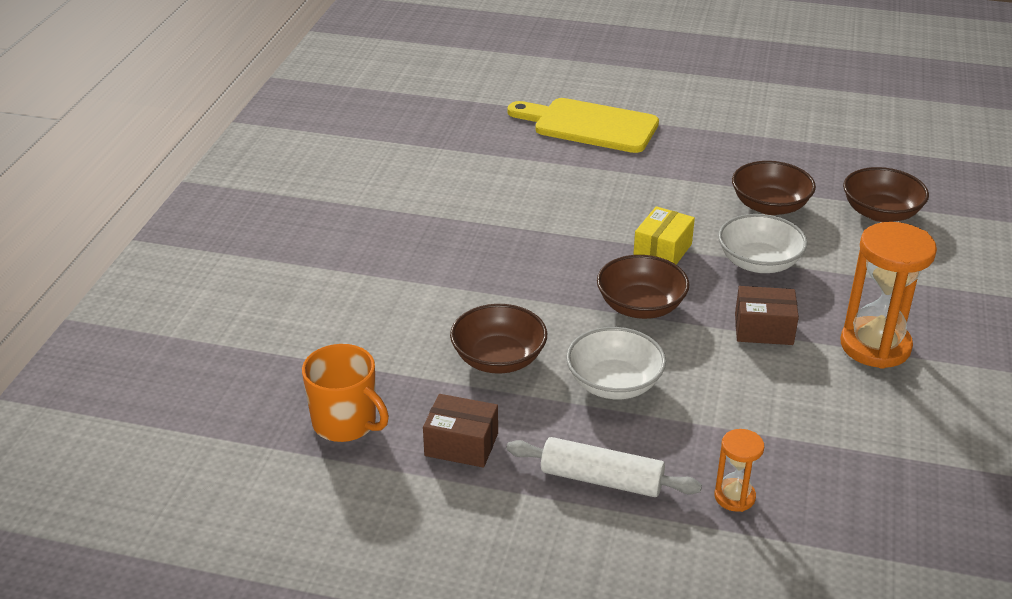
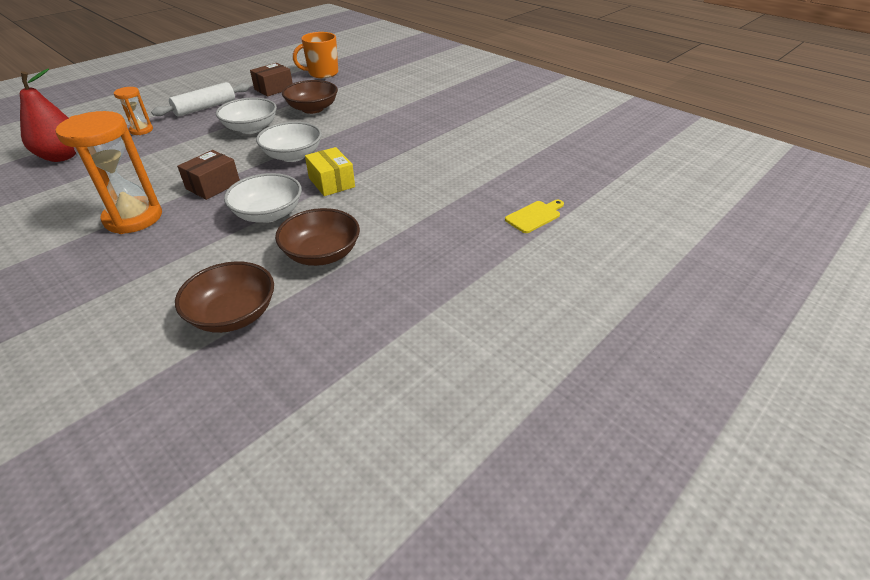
camera: 120 degrees right, 5 degrees up
(589, 125) = (534, 216): yellow cutting board -> yellow cutting board, size x0.46
(641, 306) = (293, 156): brown bowl -> white bowl
(877, 520) = (62, 156): none -> red pear

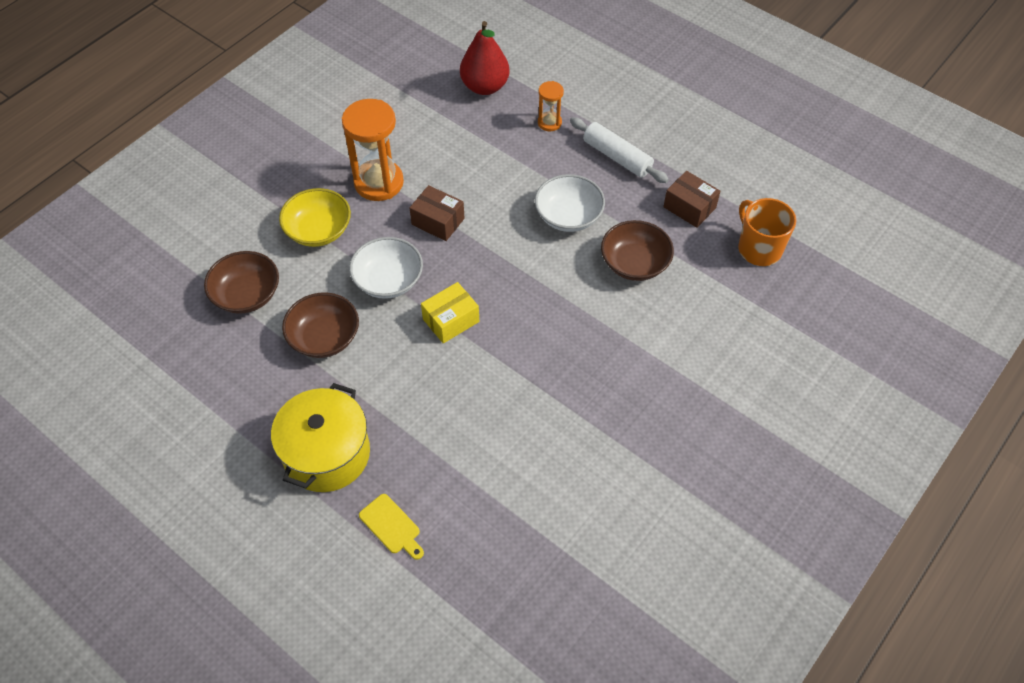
camera: 85 degrees right, 15 degrees up
(170, 259) = (318, 230): none -> yellow bowl
(293, 156) = (507, 272): white bowl -> none
(461, 251) = (327, 454): none -> yellow pot

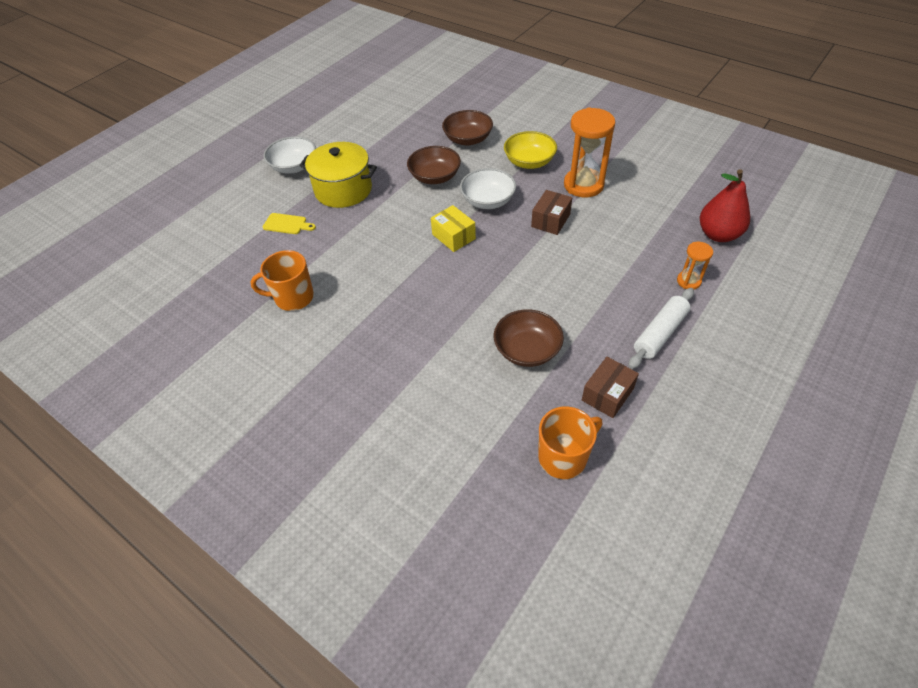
camera: 90 degrees right, 5 degrees down
(391, 526) = (287, 224): yellow cutting board -> yellow cutting board turned 120 degrees counterclockwise
(541, 502) = (293, 297): none -> orange mug
(568, 216) = (574, 300): white bowl -> white bowl (294, 166)

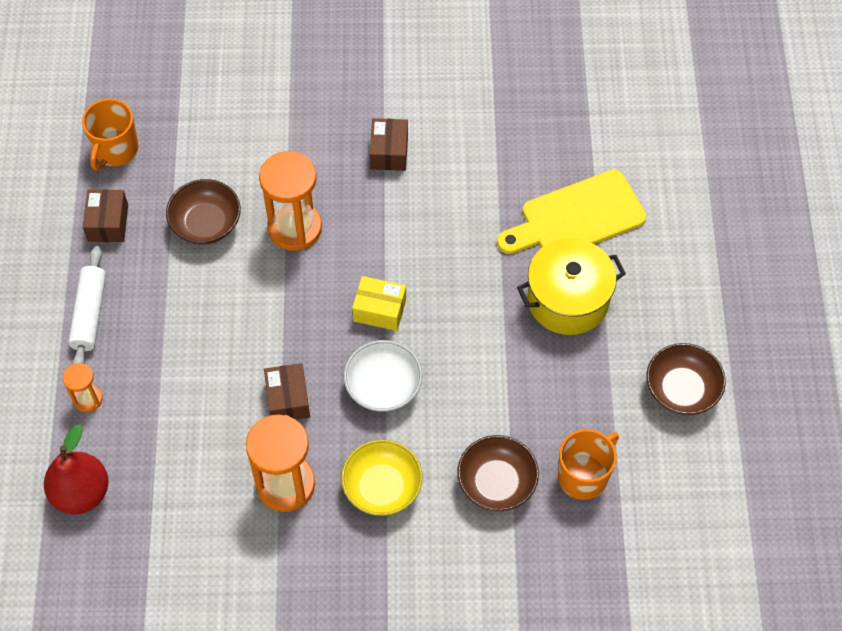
camera: 140 degrees right, 10 degrees up
(287, 224) = (576, 217): yellow cutting board -> yellow cutting board, size x2.17
(293, 297) = (473, 145): orange mug -> orange mug (583, 476)
(294, 166) = (666, 298): white bowl -> none
(351, 325) = (389, 152): none -> brown box
(435, 177) = (479, 386): brown bowl -> brown bowl (682, 389)
(464, 311) = (295, 228): none -> orange hourglass

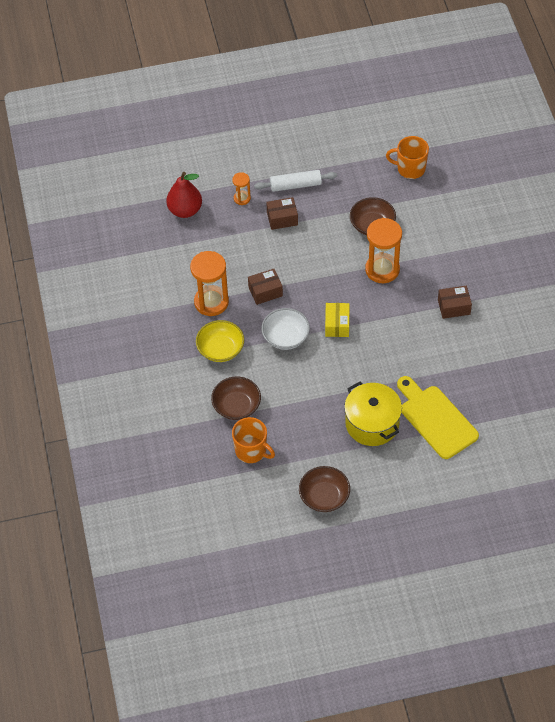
camera: 80 degrees right, 5 degrees down
(108, 223) = (358, 178): brown box -> brown box (282, 218)

